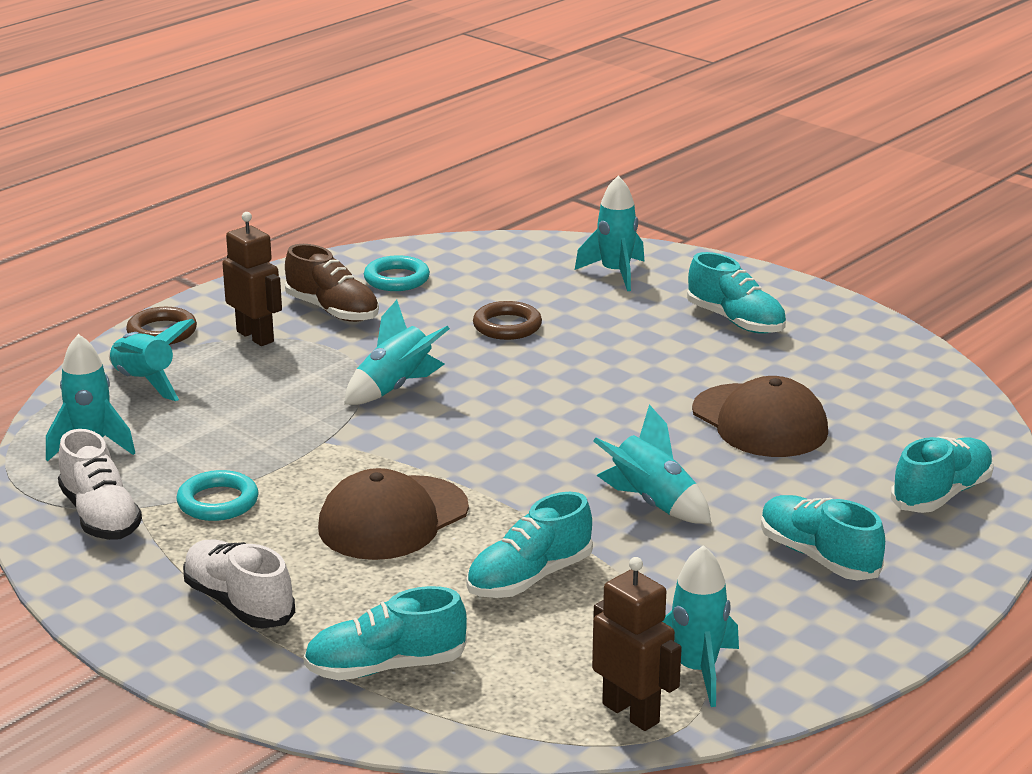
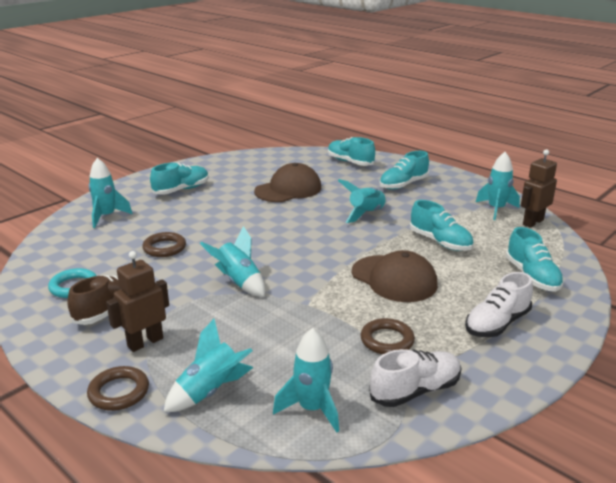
camera: 90 degrees left, 0 degrees up
(218, 502) = (387, 340): turquoise ring -> brown ring

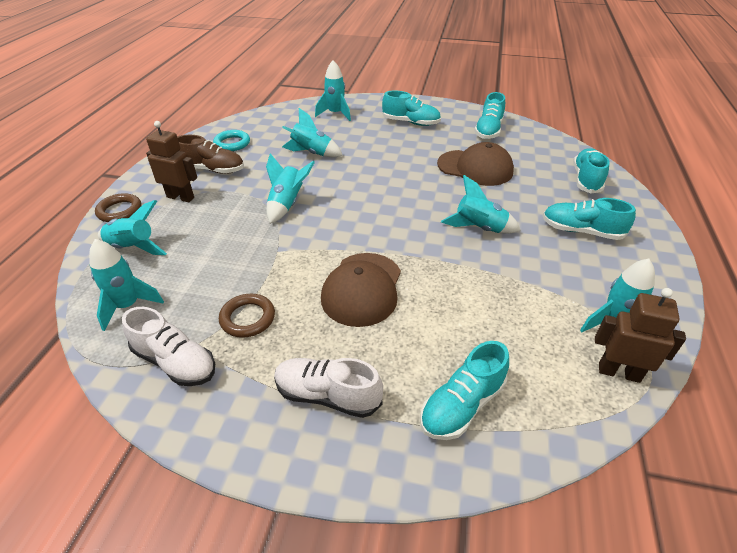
camera: 60 degrees right, 15 degrees up
(164, 248) = (311, 153): brown ring -> turquoise rocket
(440, 242) = (472, 299): turquoise shoe -> turquoise shoe (488, 130)

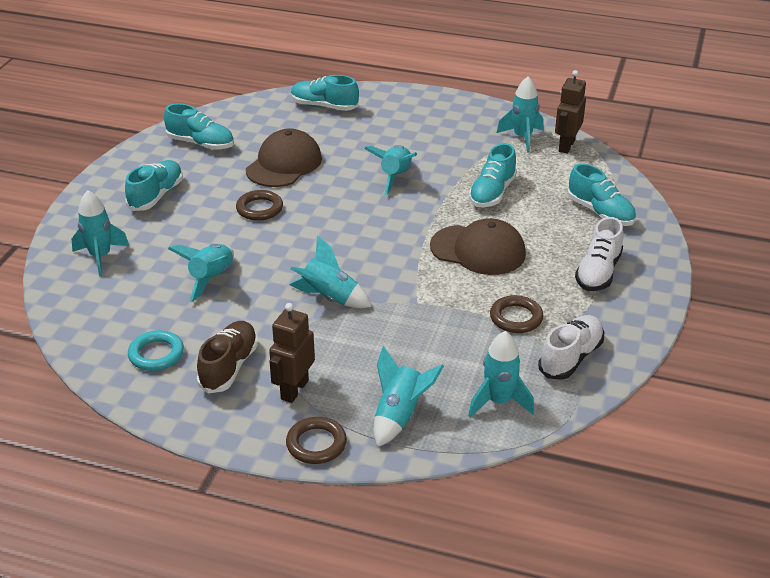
camera: 85 degrees left, 5 degrees down
(405, 163) = (259, 209): none -> brown ring
(581, 231) = (407, 126): turquoise shoe -> turquoise shoe (492, 193)

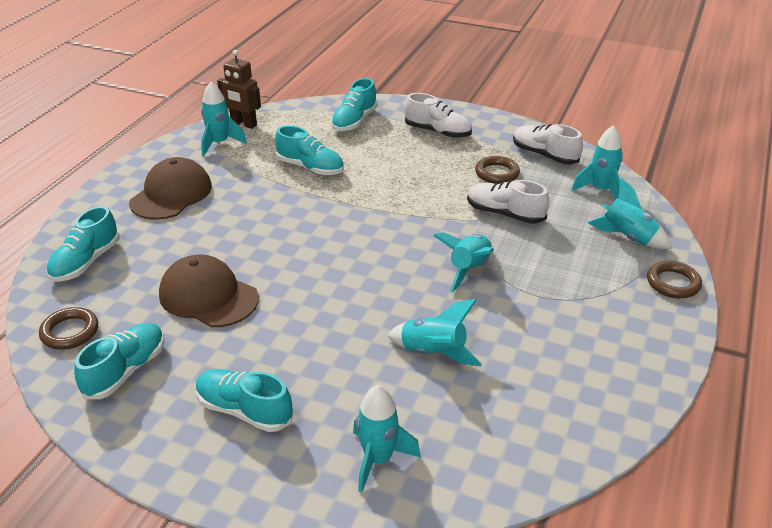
camera: 85 degrees left, 0 degrees up
(156, 354) = (567, 393): turquoise ring -> none
(229, 367) = (580, 337): brown shoe -> none
(259, 209) = (299, 316): brown ring -> brown ring (70, 332)
(294, 390) = (606, 294): brown robot -> none
(395, 177) = (264, 219): turquoise rocket -> none
(431, 322) = (505, 214): none -> white shoe
(478, 250) = (400, 182): brown cap -> brown cap (171, 194)
(600, 212) = (354, 121): turquoise shoe -> turquoise shoe turned 150 degrees clockwise

